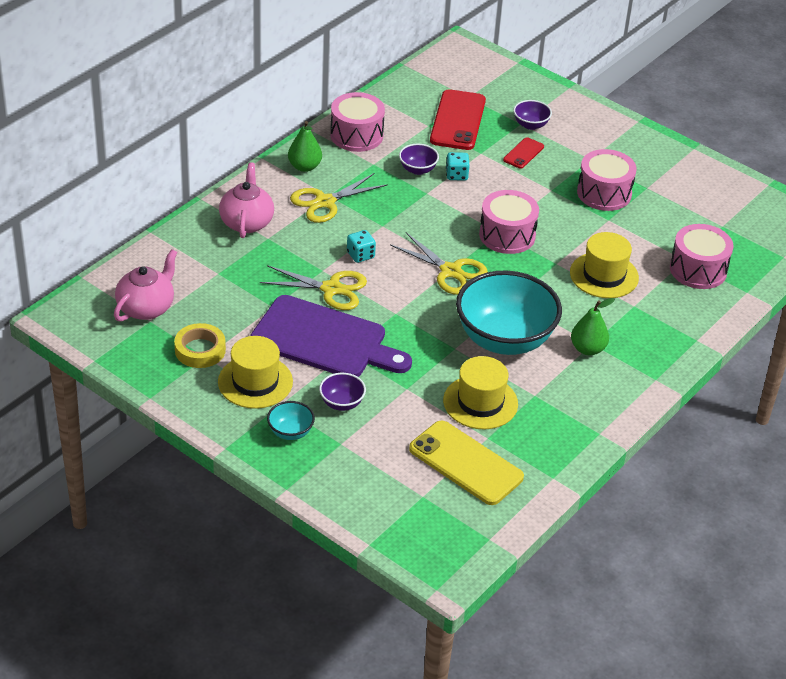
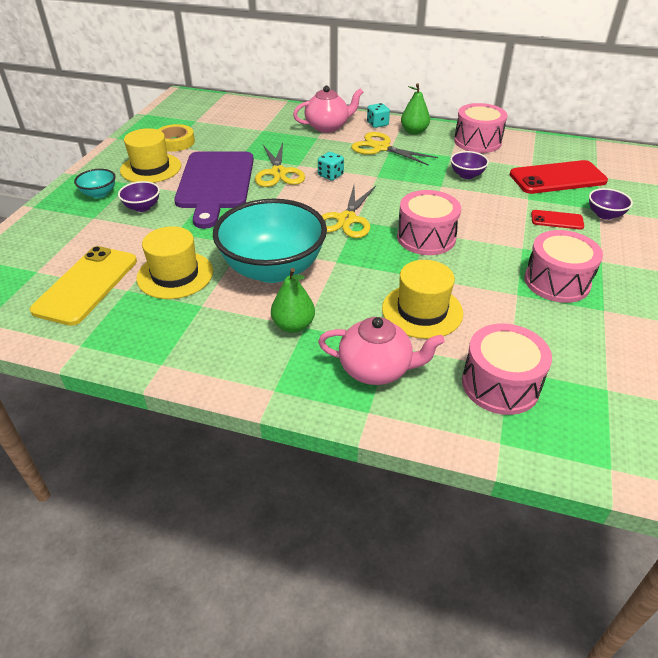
camera: 70 degrees right, 0 degrees up
(146, 308) = (208, 117): pink teapot -> pink teapot (376, 369)
(456, 175) = (481, 194): turquoise dice -> turquoise dice (377, 124)

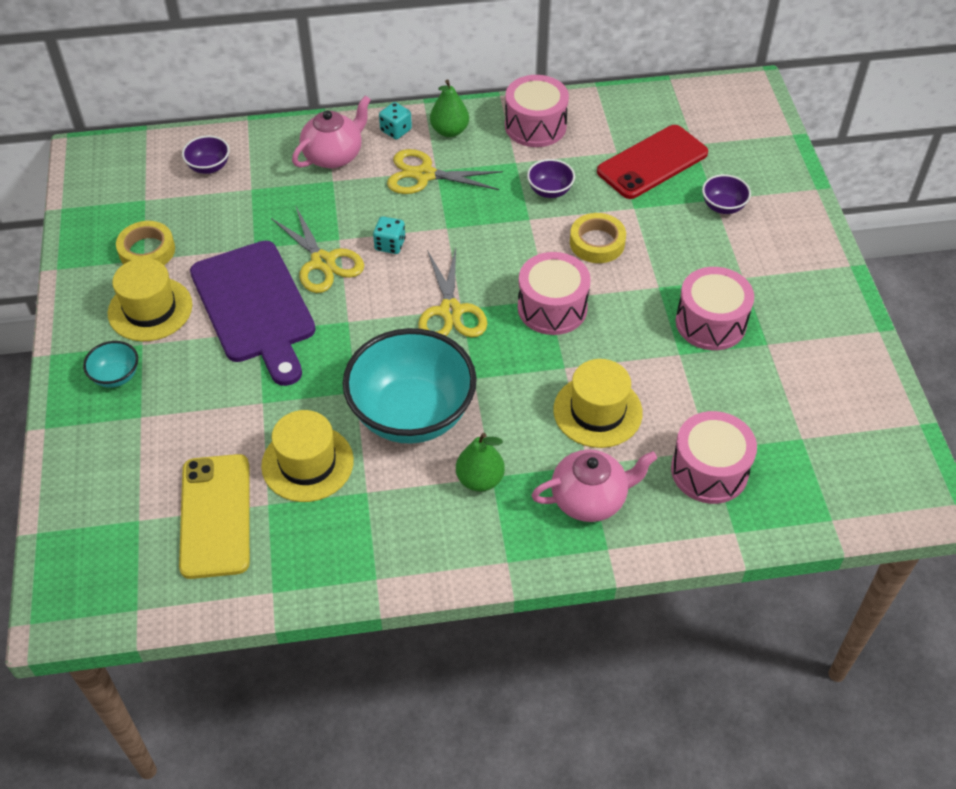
camera: 25 degrees left, 10 degrees up
(142, 207) = (191, 378): purple bowl -> purple bowl (209, 167)
(486, 210) = (597, 242): none -> yellow tape
(557, 220) = (677, 232): red phone -> none

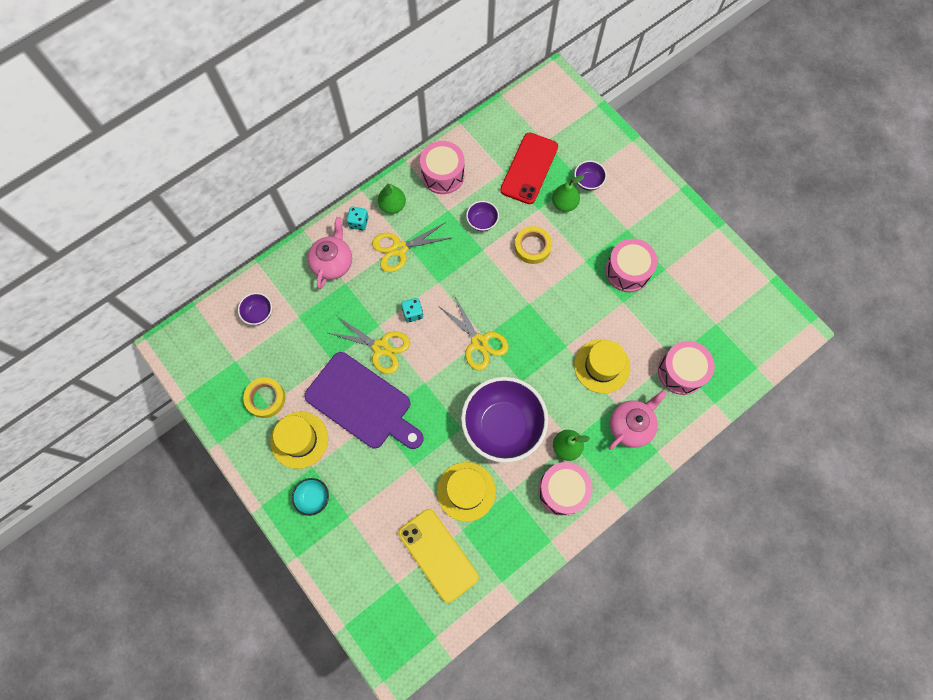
camera: 30 degrees left, 20 degrees up
(412, 414) = (502, 426): turquoise bowl -> purple bowl
(552, 308) = (535, 308): pink drum -> pink drum (562, 490)
(673, 216) = (564, 204): none -> green pear

